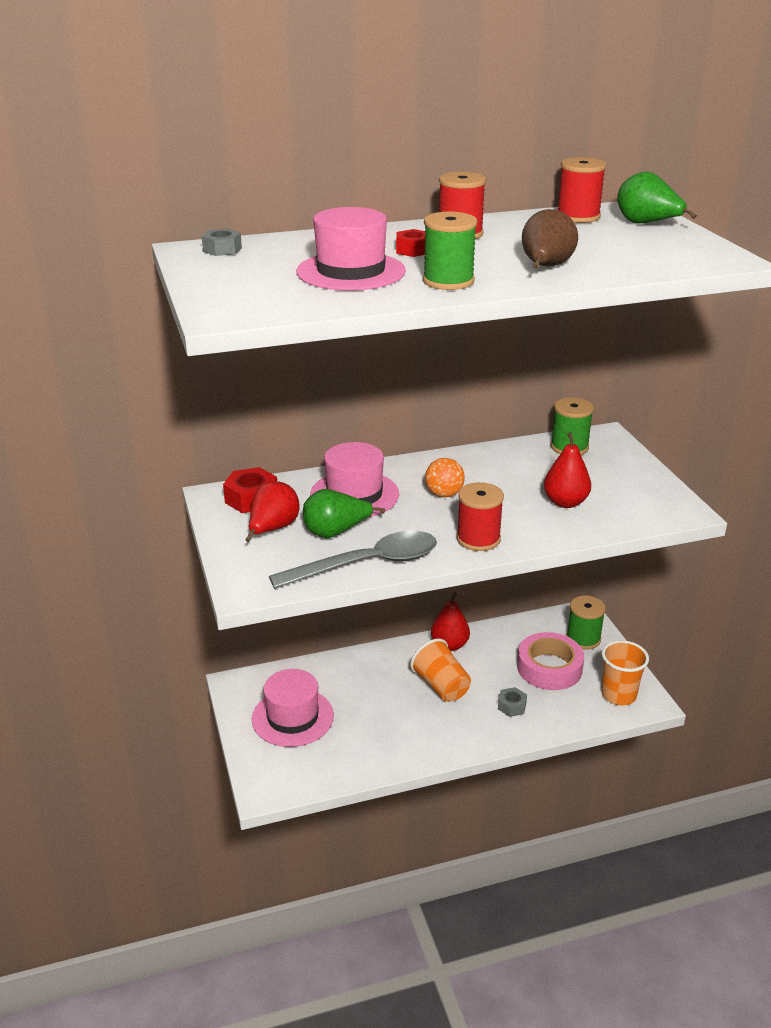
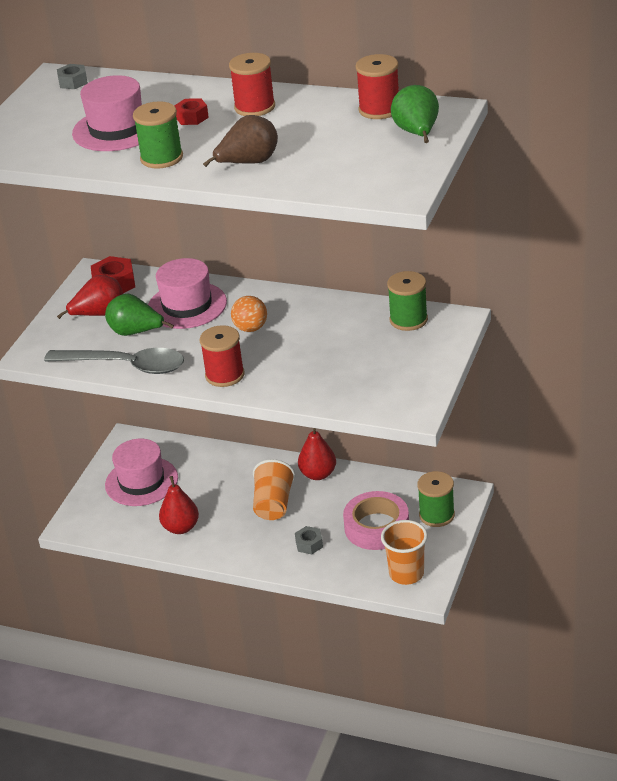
camera: 40 degrees right, 5 degrees up
(565, 502) = (331, 369): red pear -> red pear (181, 528)

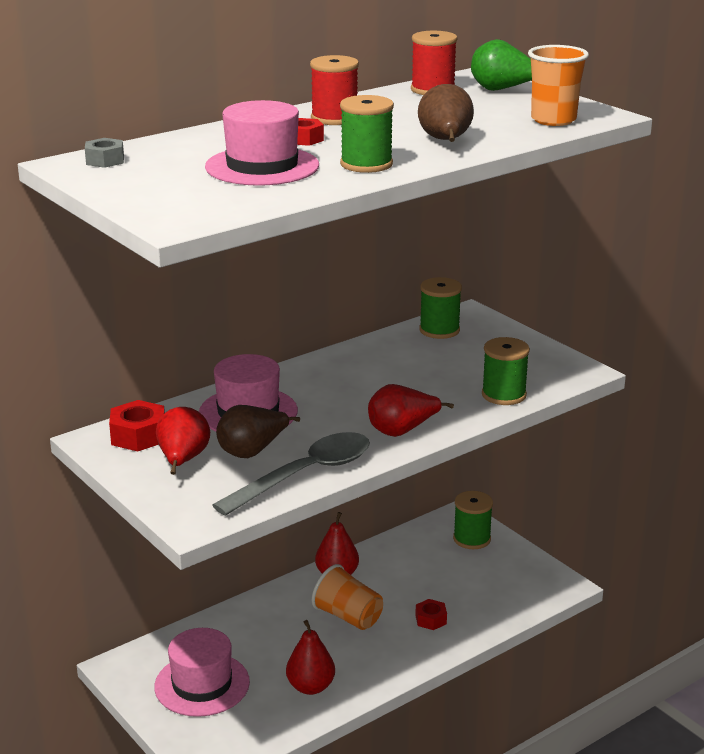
camera: 60 degrees left, 10 degrees down
(136, 332) = (252, 451): green pear -> brown pear
(225, 375) = (402, 431): red spool -> red pear
(250, 328) = (341, 395): orange ball -> none
(309, 544) = (431, 619): grey nut -> red nut
(329, 393) = (504, 395): none -> green spool
(376, 527) = (451, 574): pink tape -> none
(406, 574) = (531, 585): orange cup -> orange cup (553, 120)

